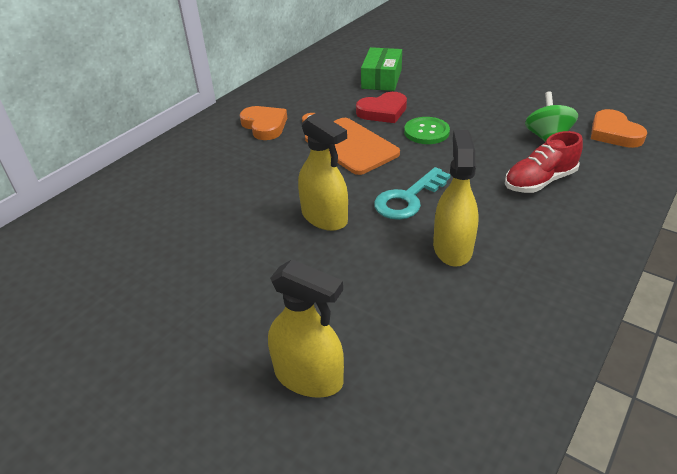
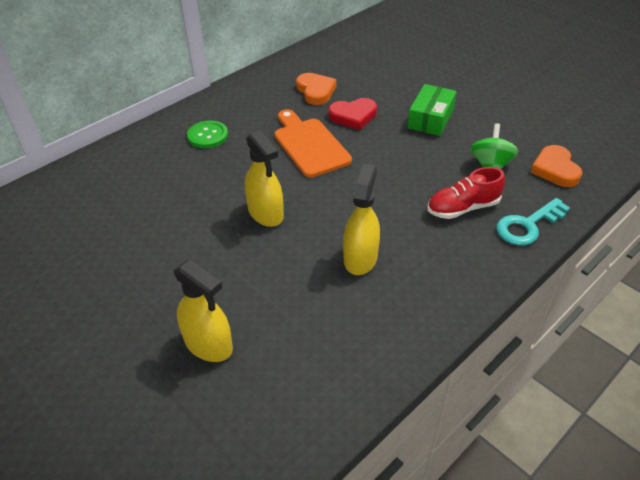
camera: 10 degrees right, 5 degrees up
(264, 126) = (244, 116): orange heart -> orange heart (316, 91)
(381, 79) = (365, 81): green box -> green box (431, 119)
(408, 198) = (342, 206): turquoise key -> turquoise key (528, 225)
(426, 132) = (384, 143): green button -> green button (207, 136)

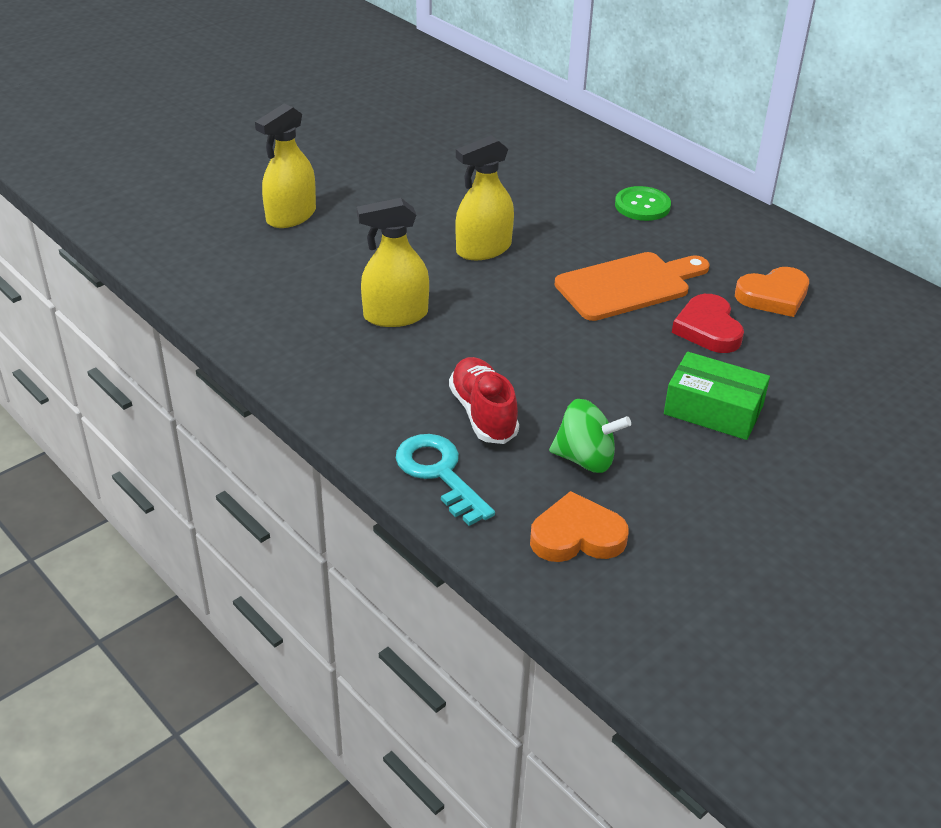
camera: 90 degrees right, 5 degrees down
(360, 258) = (395, 315): yellow spray bottle -> yellow spray bottle turned 150 degrees clockwise

